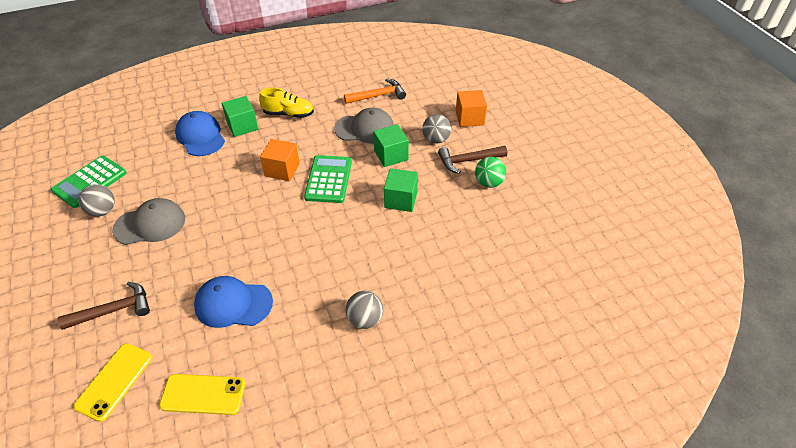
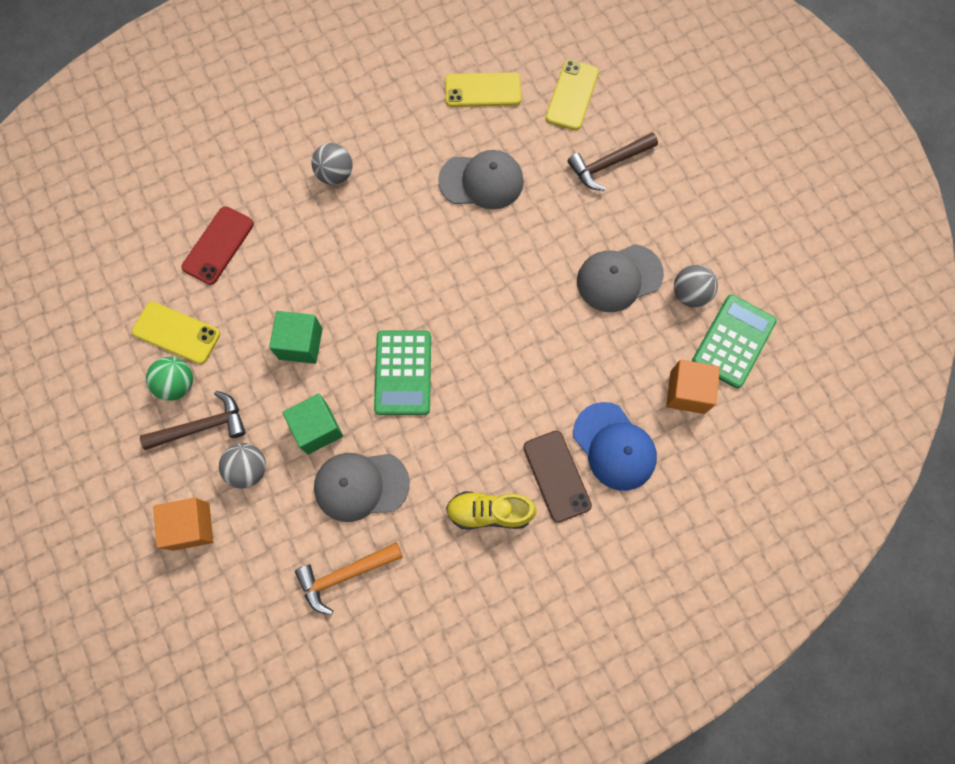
camera: 175 degrees right, 25 degrees up
(233, 304) = (481, 181): blue cap -> grey cap
(242, 126) = (556, 476): green cube -> brown phone
(282, 170) = (472, 386): orange cube -> orange cube (687, 392)
(468, 268) = (218, 245): none -> red phone
(494, 212) = (176, 333): none -> yellow phone

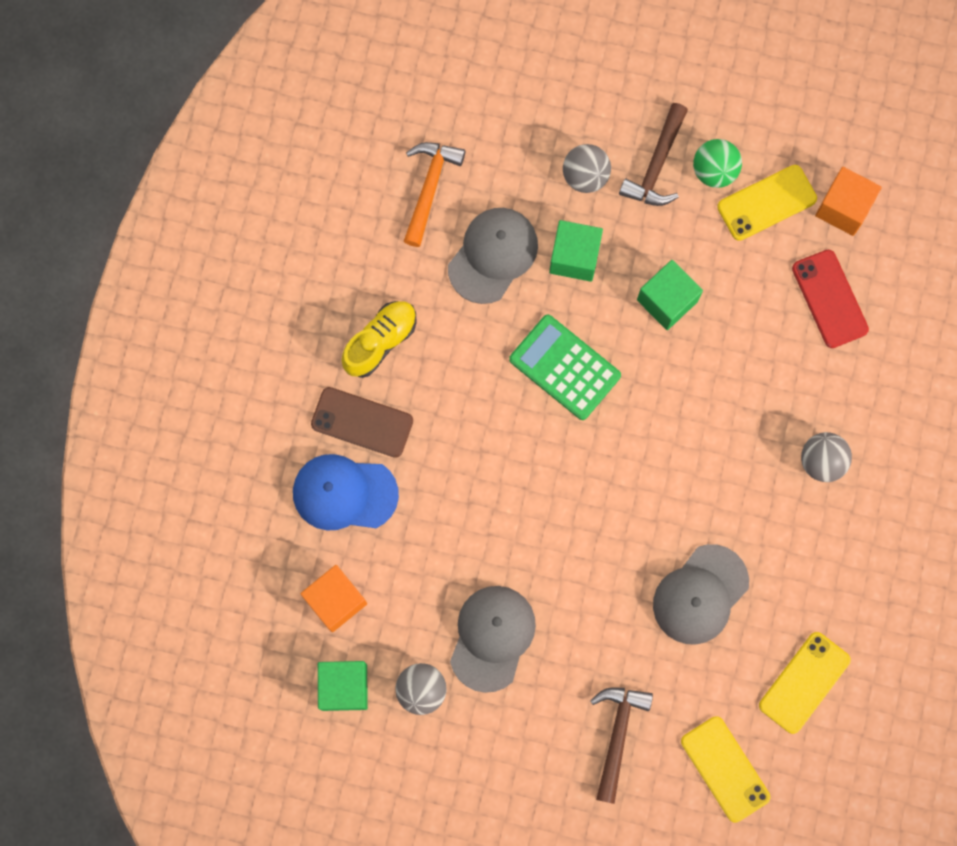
camera: 130 degrees right, 5 degrees up
(191, 526) = (574, 98): orange cube -> orange cube (843, 208)
(733, 341) = (344, 687): green calculator -> green cube

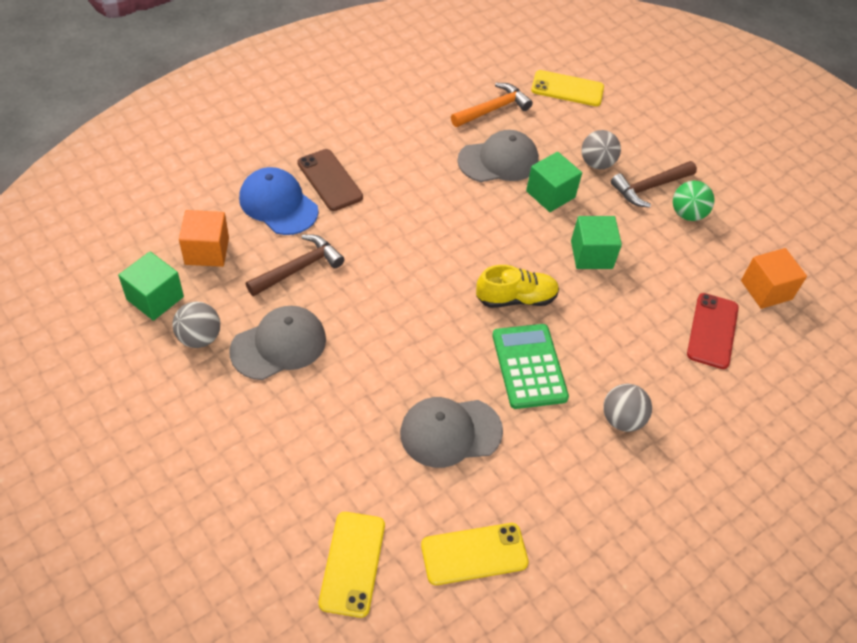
camera: 35 degrees right, 25 degrees down
(380, 341) = (385, 153): yellow shoe -> yellow shoe (516, 298)
(564, 367) = (486, 241): green calculator -> green calculator (529, 366)
(617, 736) = (296, 472): brown hammer -> brown hammer (298, 268)
(766, 203) = (710, 252): yellow phone -> yellow phone (567, 89)

